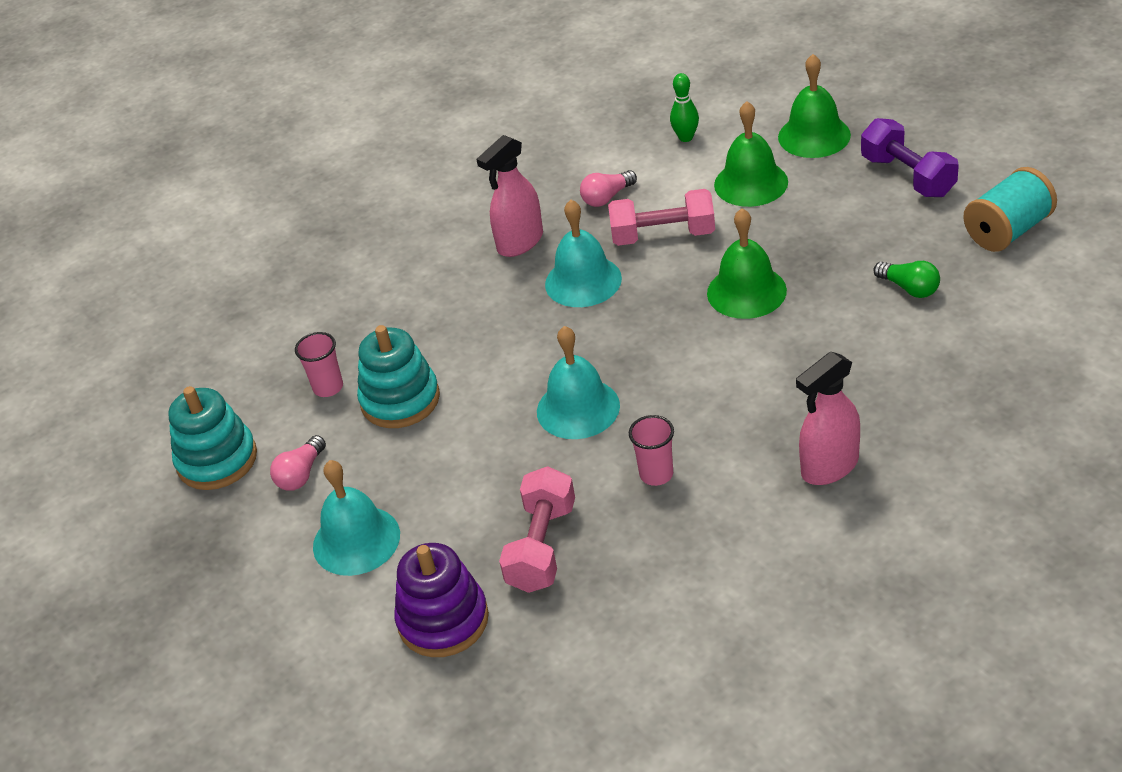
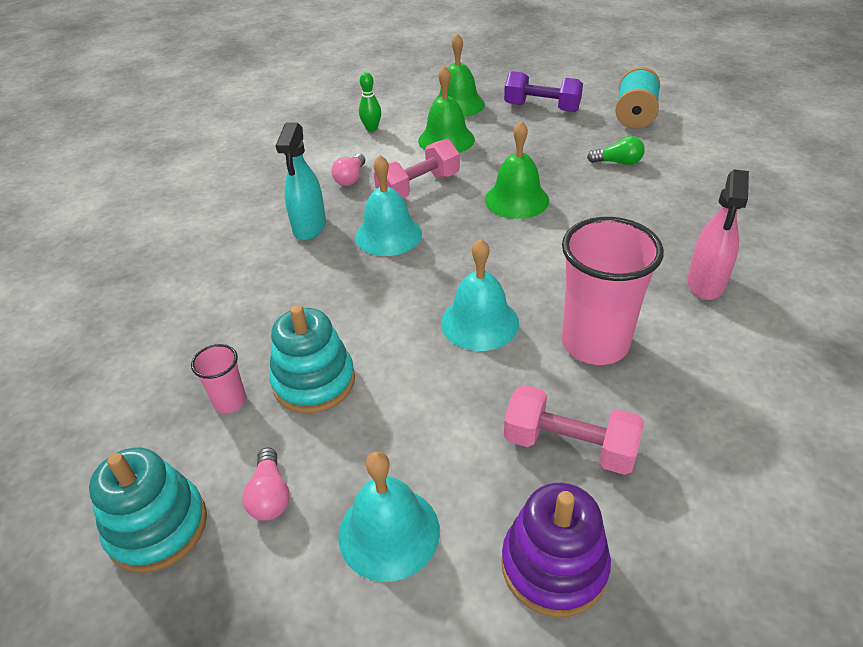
camera: 40 degrees left, 0 degrees up
(520, 242) = (309, 227): pink spray bottle -> turquoise spray bottle
(542, 546) = (569, 446): pink dumbbell -> pink dumbbell turned 45 degrees counterclockwise
(656, 474) = (595, 343): pink cup -> pink cup, size x2.12

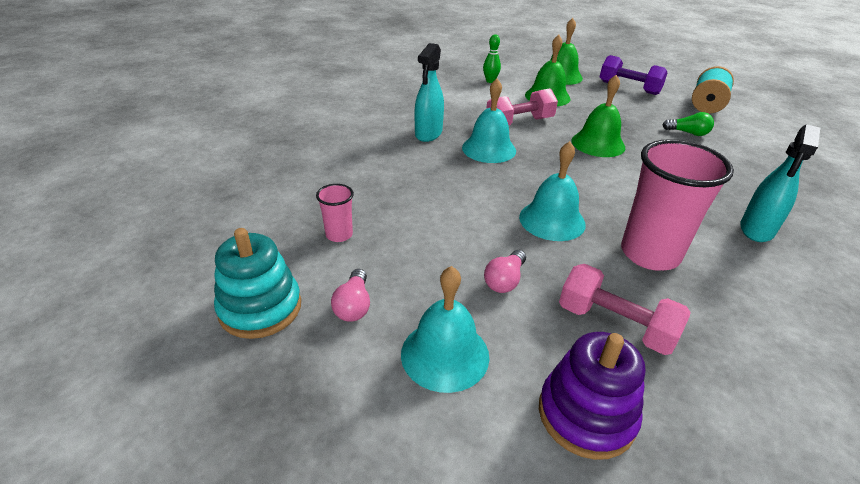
camera: 10 degrees right, 5 degrees down
(314, 382) = (408, 234): turquoise stacking toy -> none
(350, 178) = (467, 109): pink light bulb -> pink light bulb (504, 280)
(705, 284) = (756, 230): pink spray bottle -> turquoise spray bottle

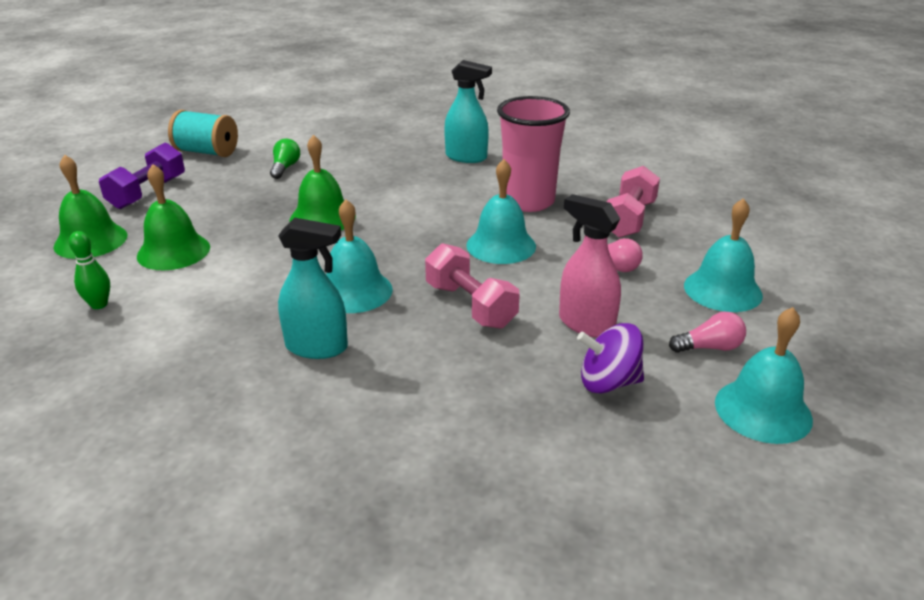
camera: 100 degrees left, 5 degrees down
(260, 308) = (763, 410): turquoise stacking toy -> turquoise bell
(339, 235) = (608, 382): pink cup -> purple spinning top
(415, 241) = (585, 324): none -> pink spray bottle
(519, 122) = (268, 271): pink dumbbell -> pink dumbbell (470, 305)
(586, 414) = (724, 232): purple stacking toy -> none

